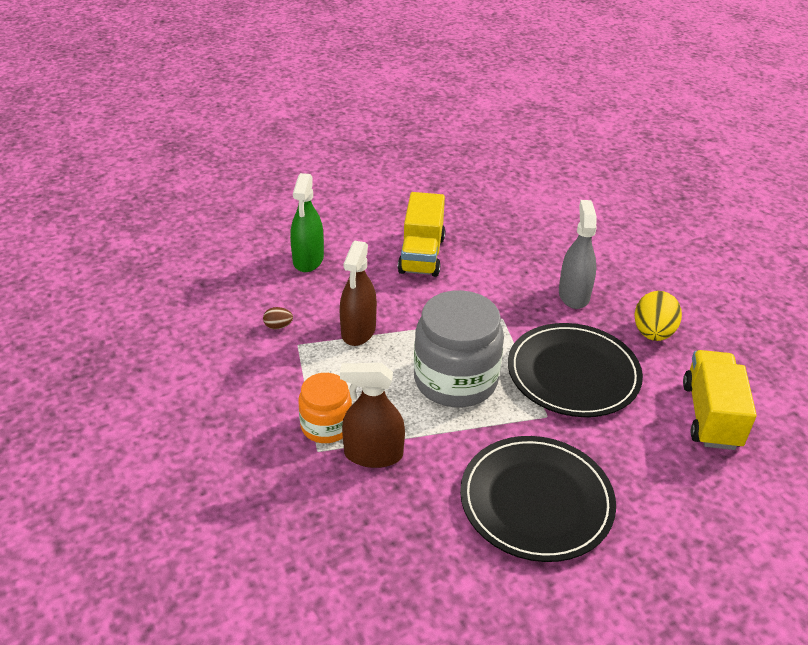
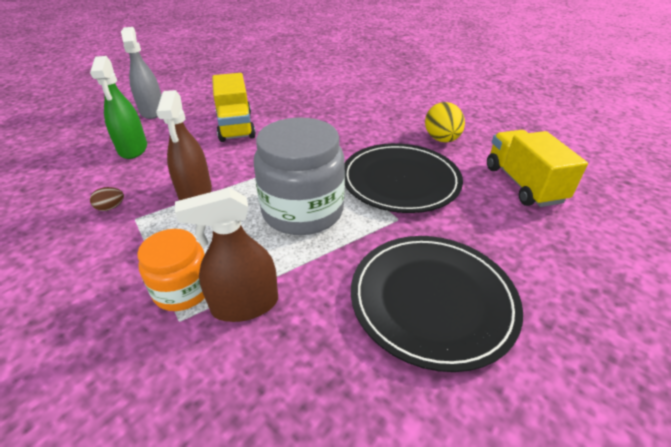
camera: 20 degrees left, 0 degrees up
(573, 295) = (369, 128): grey spray bottle -> grey spray bottle (152, 111)

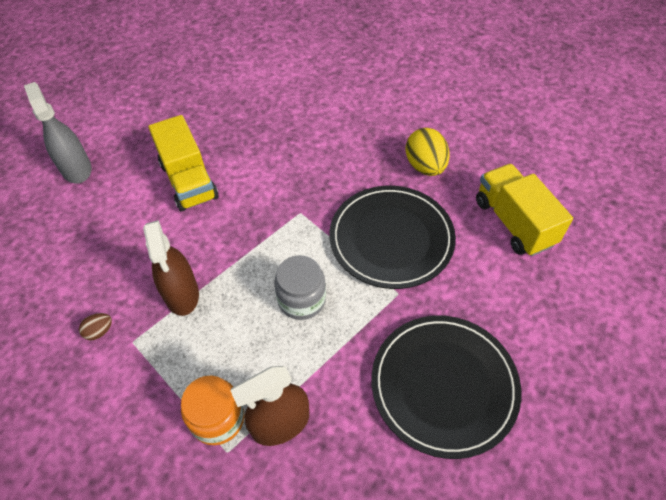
camera: 10 degrees left, 15 degrees up
(133, 149) = (82, 238): green spray bottle -> none
(302, 211) = (302, 299): grey jar -> grey jar, size x0.58

